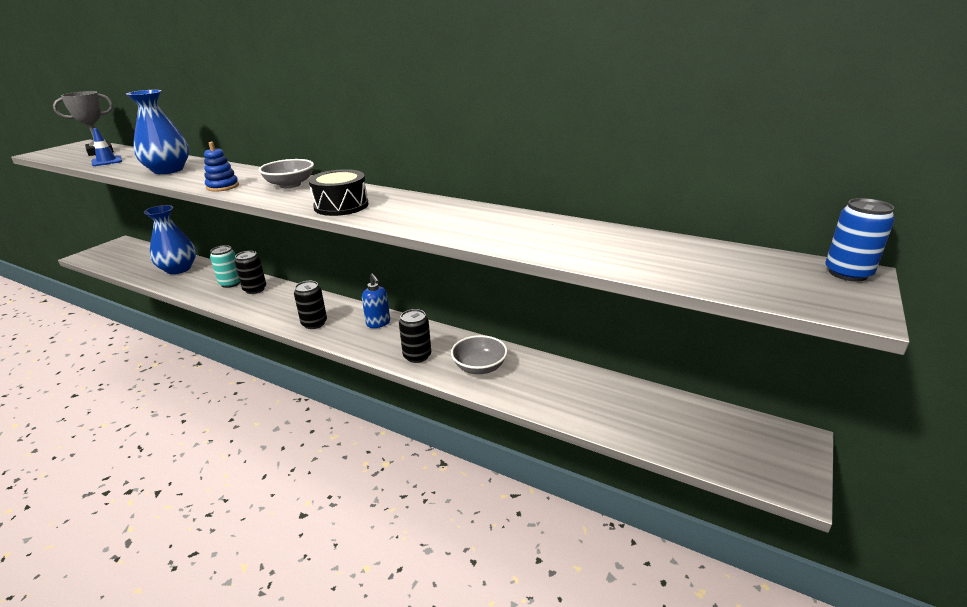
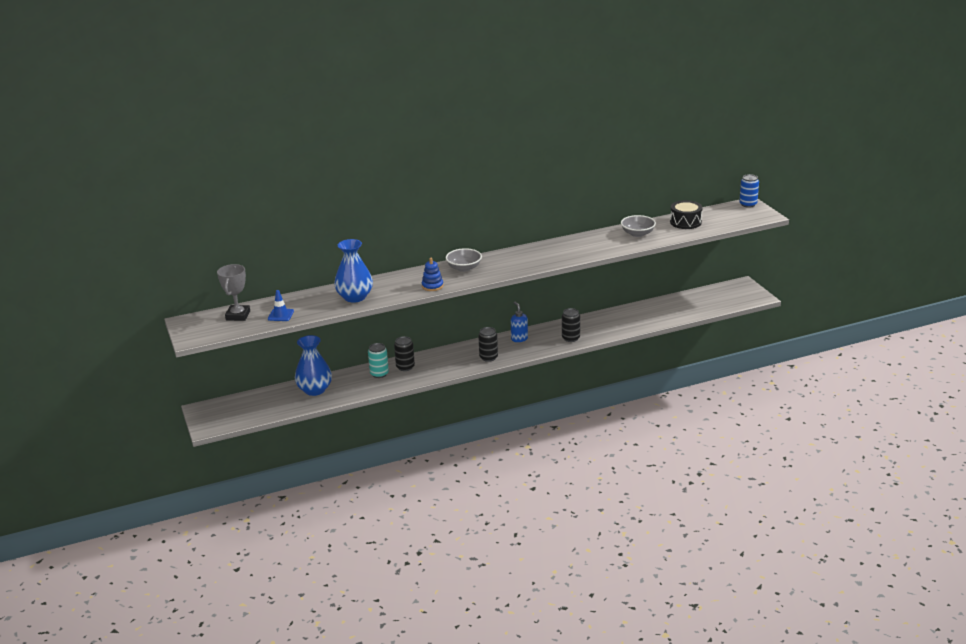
camera: 50 degrees left, 0 degrees up
(341, 206) = (528, 263): black drum -> black drum (685, 222)
(378, 323) = (519, 339): blue soap dispenser -> blue soap dispenser turned 120 degrees counterclockwise
(479, 367) = (605, 326): grey bowl -> grey bowl (637, 234)

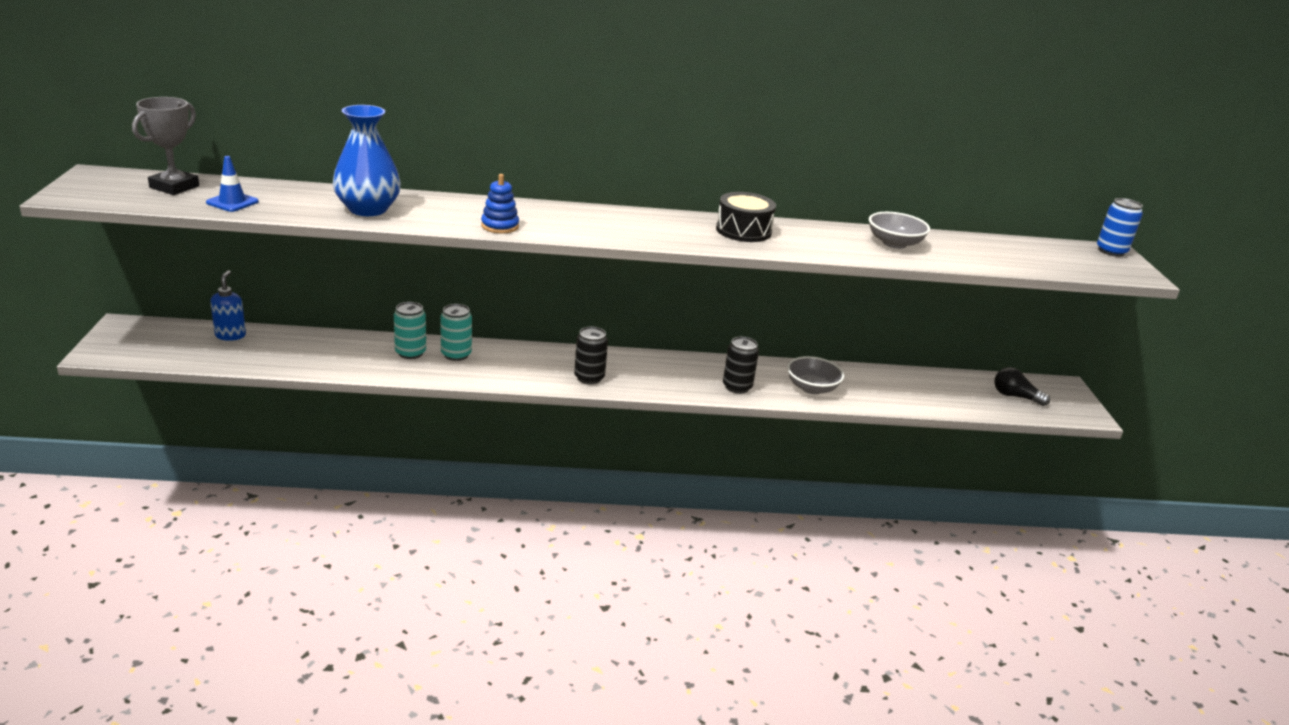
camera: 15 degrees right, 0 degrees up
(315, 390) = (299, 347): blue vase -> none
(405, 367) = (456, 354): black can -> turquoise can
(464, 268) = (574, 216): grey bowl -> grey bowl (812, 388)
(519, 339) = (657, 365): blue soap dispenser -> blue soap dispenser (230, 335)
(685, 222) = (987, 248): black drum -> black drum (743, 230)
(719, 298) = (1015, 396): none -> black light bulb

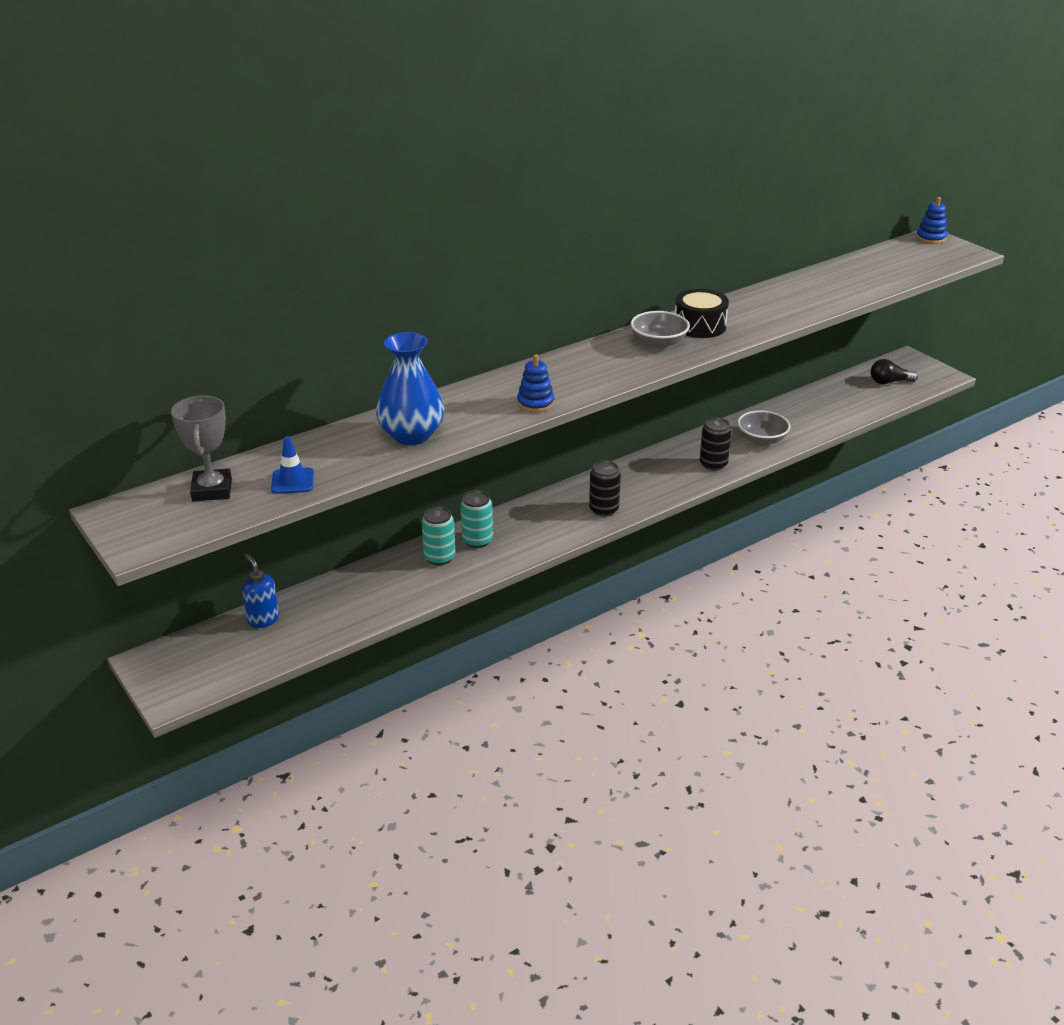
camera: 30 degrees left, 5 degrees up
(894, 243) = (805, 292): grey bowl -> grey bowl (658, 343)
(1111, 251) = (931, 238): blue can -> blue stacking toy

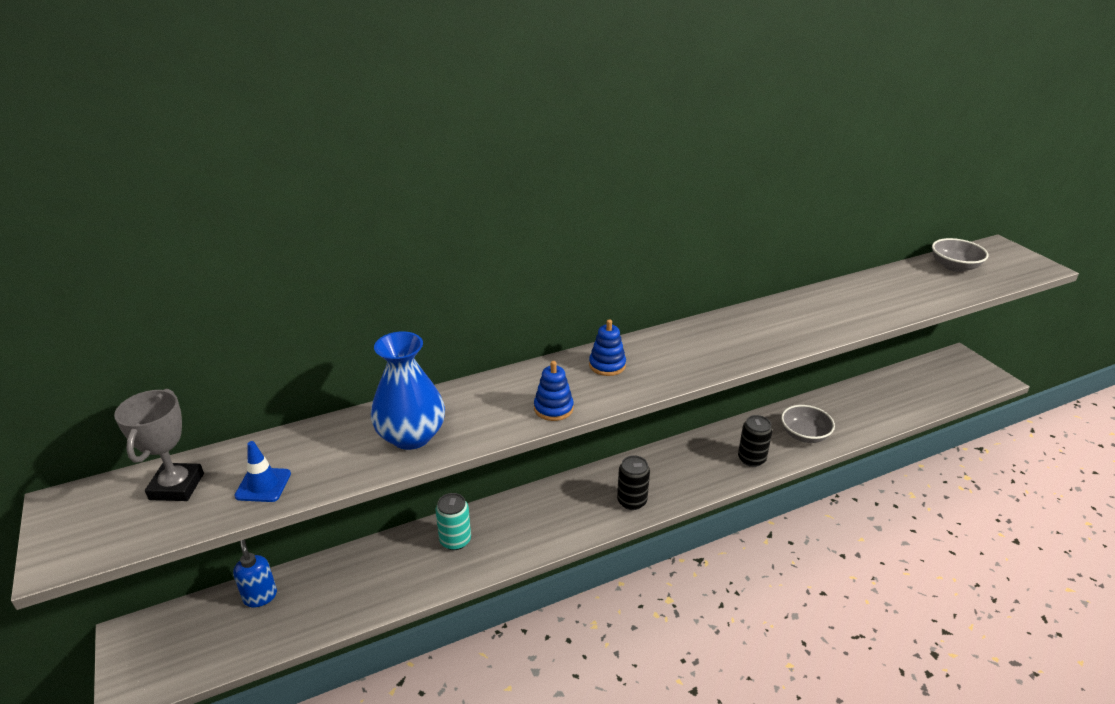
camera: 10 degrees right, 0 degrees up
(477, 540) = (498, 524): turquoise can -> none
(658, 343) = (701, 345): grey bowl -> grey bowl (954, 266)
(699, 326) = (748, 328): black drum -> none
(889, 382) = (940, 381): black light bulb -> none
(931, 238) = (999, 247): blue stacking toy -> blue stacking toy (607, 365)

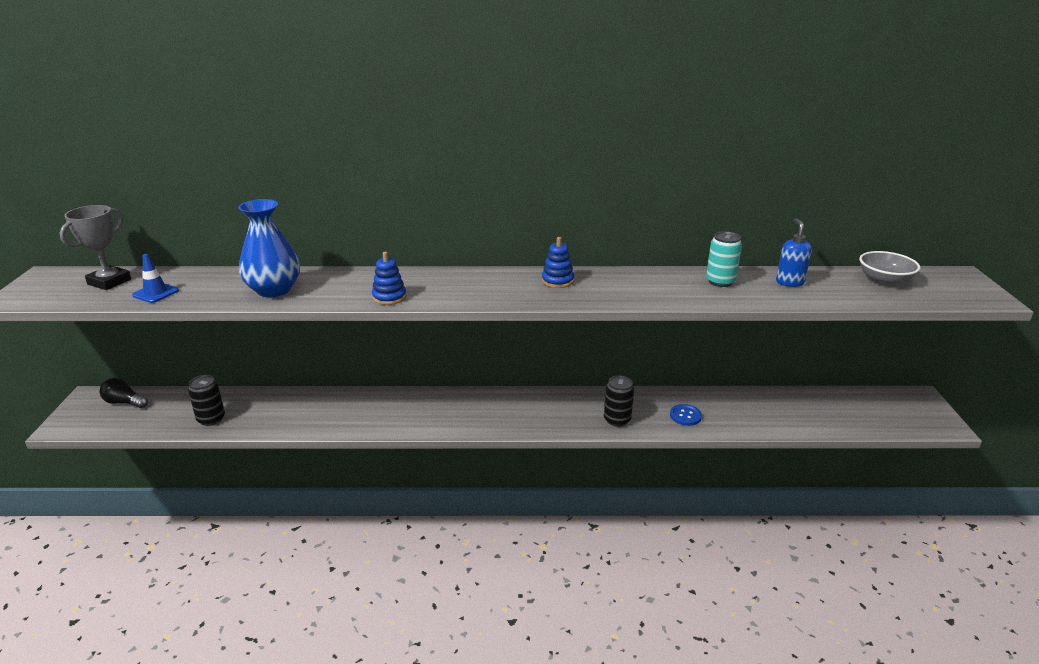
camera: 25 degrees right, 5 degrees down
(190, 625) = (124, 402): none -> black light bulb
(260, 596) = (177, 400): blue soap dispenser -> blue soap dispenser (789, 282)
(455, 540) = (329, 406): turquoise can -> turquoise can (720, 281)
(607, 365) = (463, 281): blue stacking toy -> blue stacking toy (557, 281)
(632, 501) = (484, 420): black can -> black can (211, 419)
(804, 435) = (685, 416): grey bowl -> blue button

